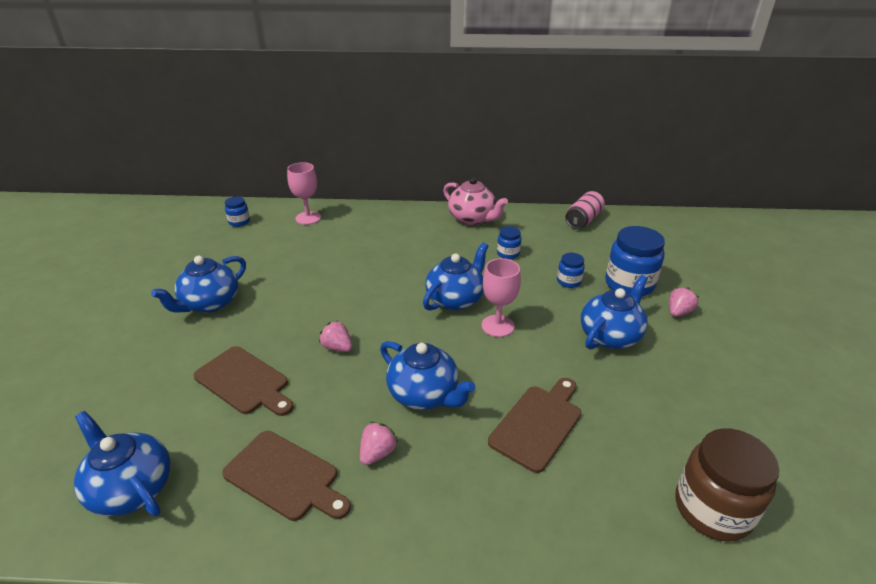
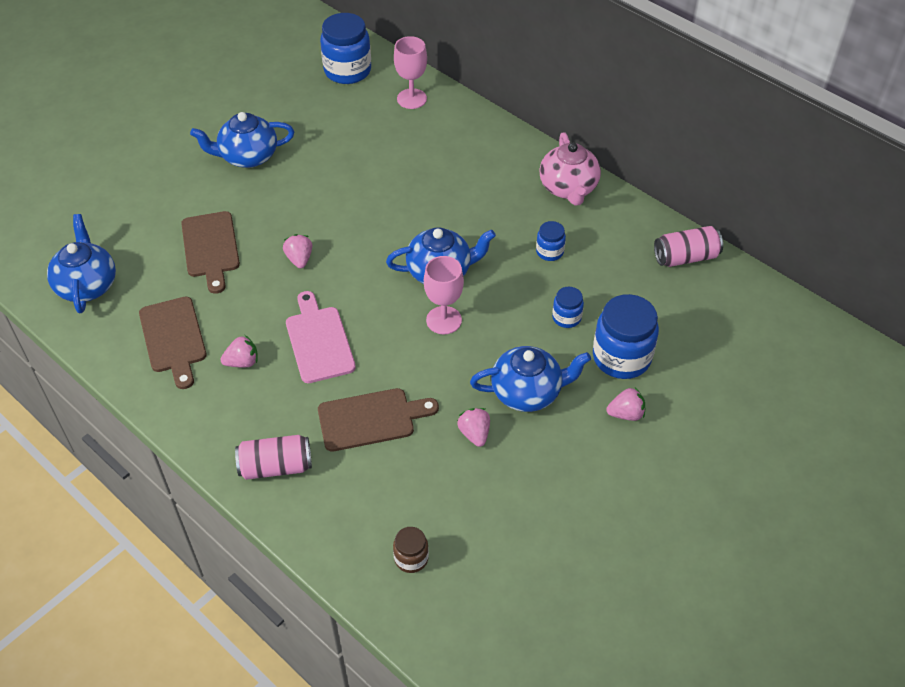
camera: 40 degrees right, 15 degrees up
(239, 222) = (347, 71): blue jar -> blue jar, size x1.97
(424, 394) = (319, 341): blue teapot -> pink cutting board
(515, 521) = (276, 466): none -> pink can
(618, 383) = (474, 434): none -> pink strawberry
(712, 509) = (411, 558): brown jar -> brown jar, size x0.51

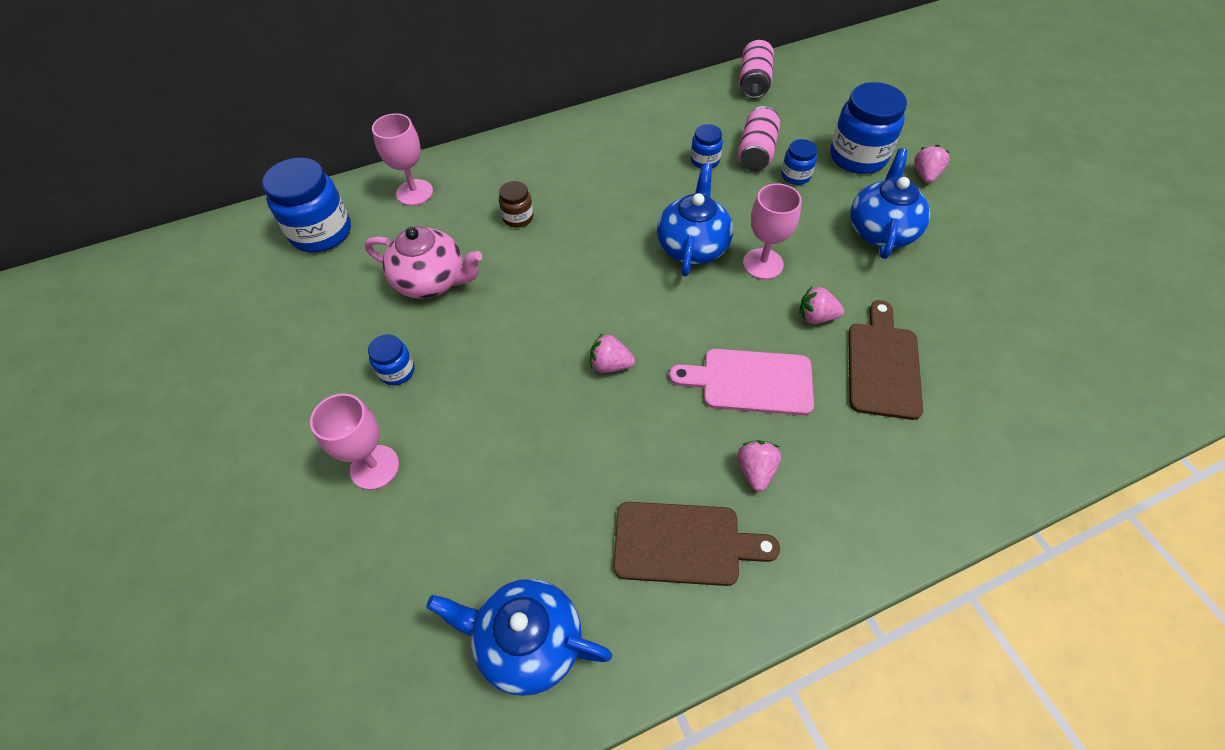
camera: 65 degrees left, 5 degrees up
(174, 176) = (374, 467): none -> pink goblet
(211, 248) = (539, 456): brown cutting board -> none
(247, 156) = (397, 371): blue teapot -> blue jar
(276, 466) = (932, 478): pink can -> pink can (756, 152)
(411, 558) = (1079, 384): brown jar -> brown jar (518, 218)
(474, 434) = (924, 285): pink strawberry -> pink strawberry (816, 317)
(568, 188) = (627, 122): pink teapot -> pink teapot (432, 281)

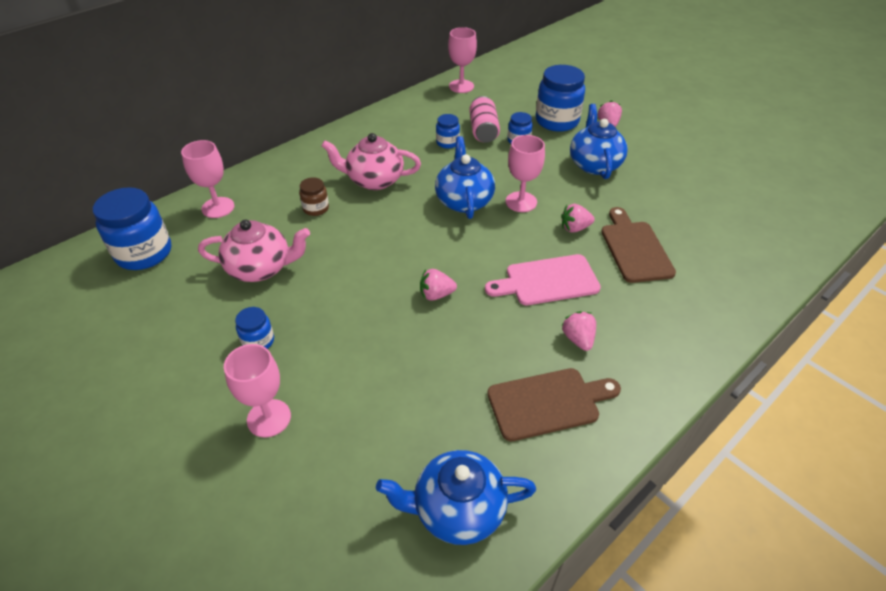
camera: 20 degrees left, 10 degrees down
(597, 194) = (374, 180): none -> pink teapot
(754, 83) = (461, 86): pink can -> pink goblet

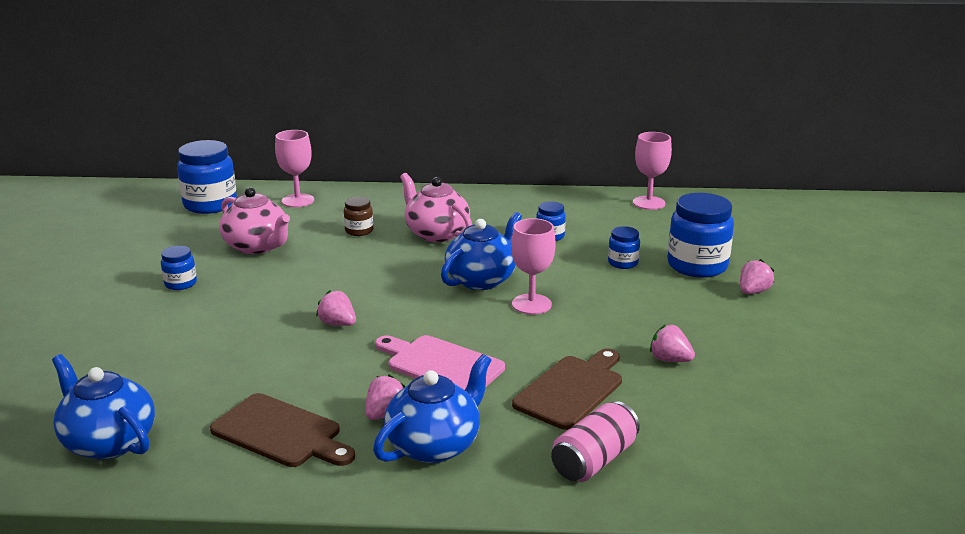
camera: 45 degrees right, 20 degrees down
(269, 418) = (111, 324): pink goblet -> none
(483, 130) = (602, 242): pink can -> pink can (594, 460)
(574, 228) = (543, 346): pink strawberry -> pink strawberry (669, 359)
(594, 164) = (666, 313): blue teapot -> blue teapot (435, 445)

